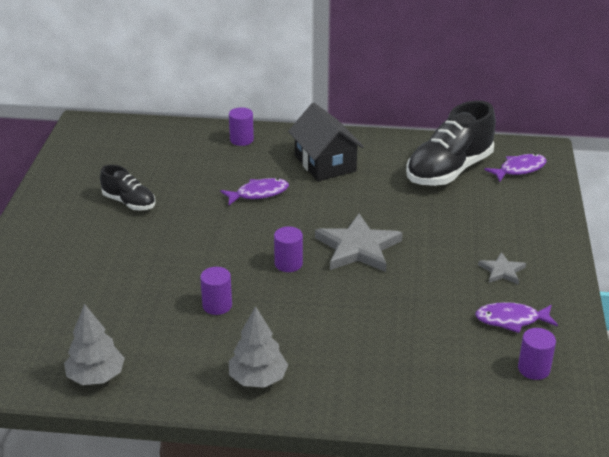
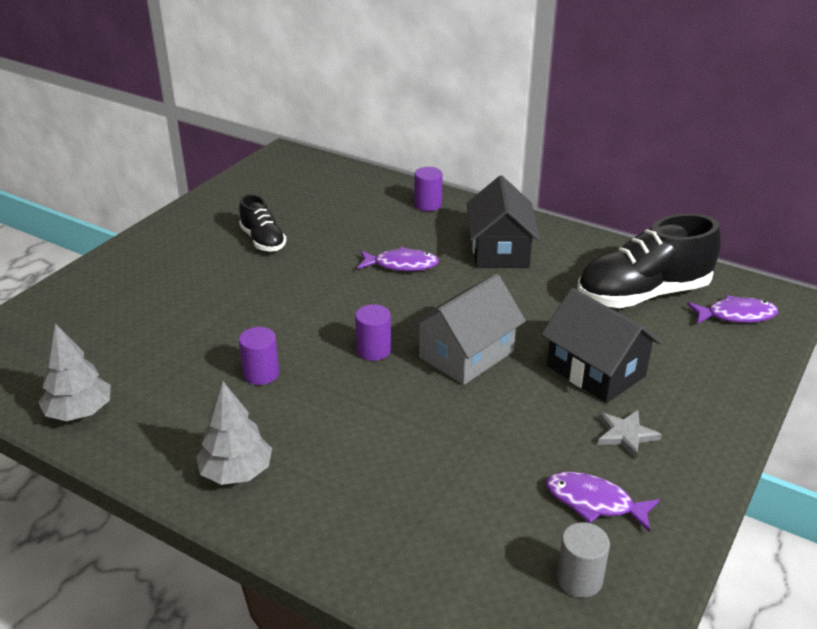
camera: 25 degrees right, 0 degrees up
(358, 247) = (466, 354): grey star -> grey house
(454, 234) = (596, 371): none -> black house
(533, 369) = (579, 579): purple cylinder -> grey cylinder

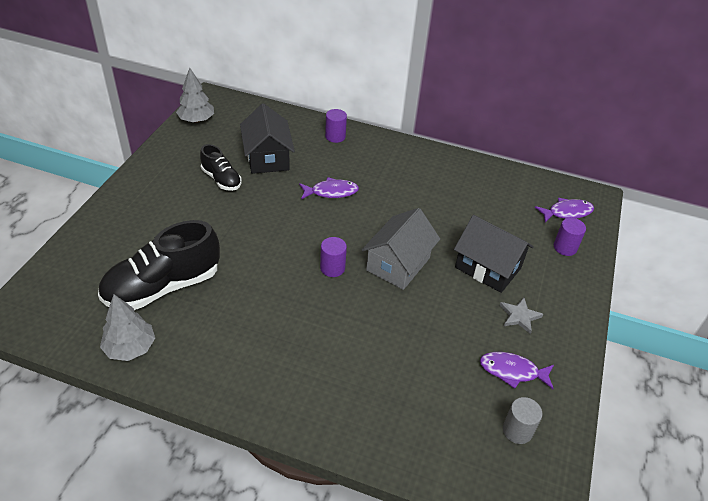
camera: 15 degrees left, 10 degrees up
(236, 472) = (265, 382): grey tree -> grey tree (196, 120)
(261, 374) = (257, 297): purple cylinder -> purple cylinder (565, 247)
(500, 250) = (397, 173): black house -> black house (267, 157)
(643, 295) = (503, 201): black shoe -> black shoe (163, 287)

